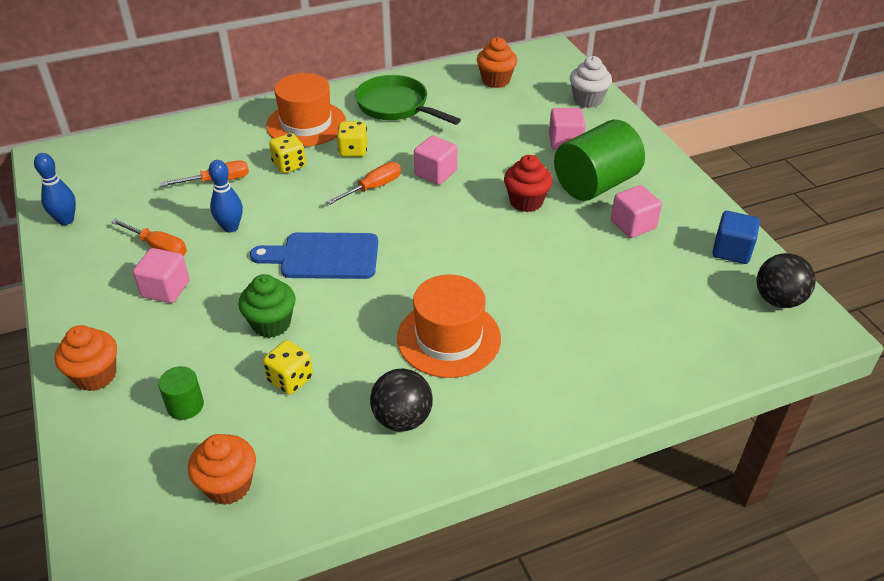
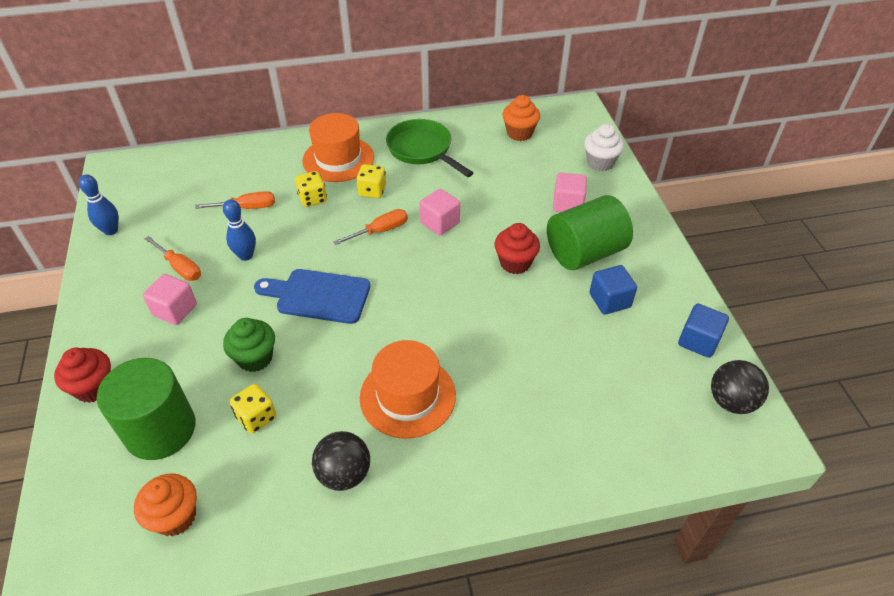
camera: 10 degrees right, 5 degrees up
(95, 375) = (94, 387): orange cupcake -> red cupcake
(185, 405) = (160, 429): green cylinder -> green cylinder, size x2.15
(633, 225) = (609, 300): pink cube -> blue cube

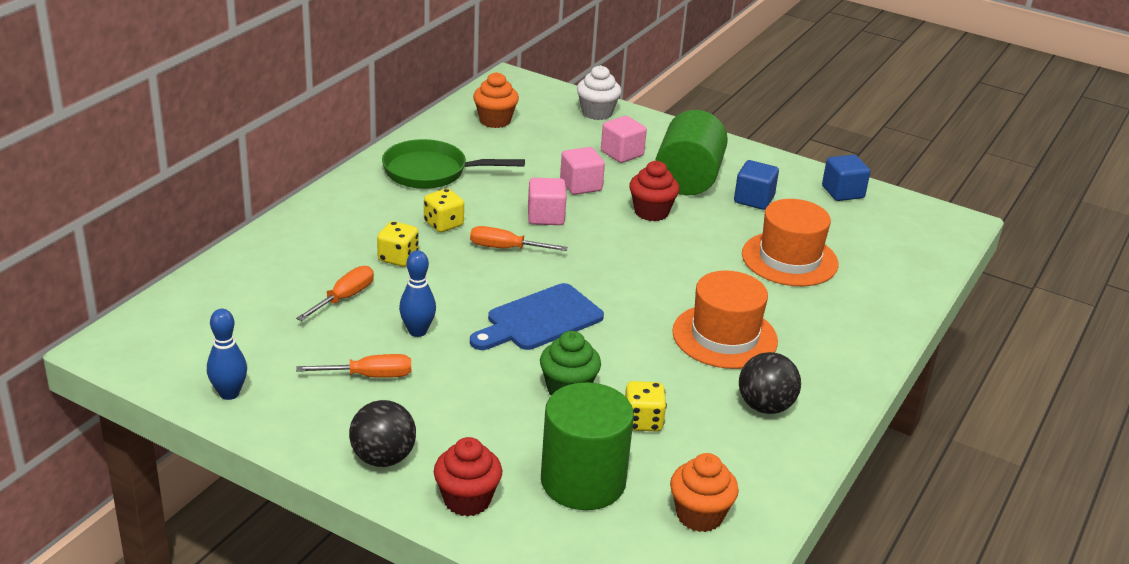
camera: 50 degrees left, 15 degrees down
(175, 310) = (430, 406): pink cube -> pink cube (581, 185)
(338, 159) = (362, 216): orange hat -> orange hat (789, 259)
(380, 231) = (506, 248): orange screwdriver -> orange screwdriver turned 90 degrees counterclockwise
(731, 401) = (910, 214): black ball -> black ball (383, 458)

